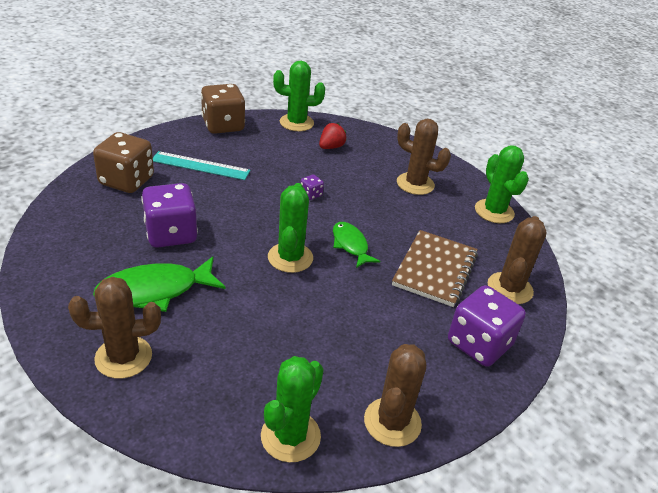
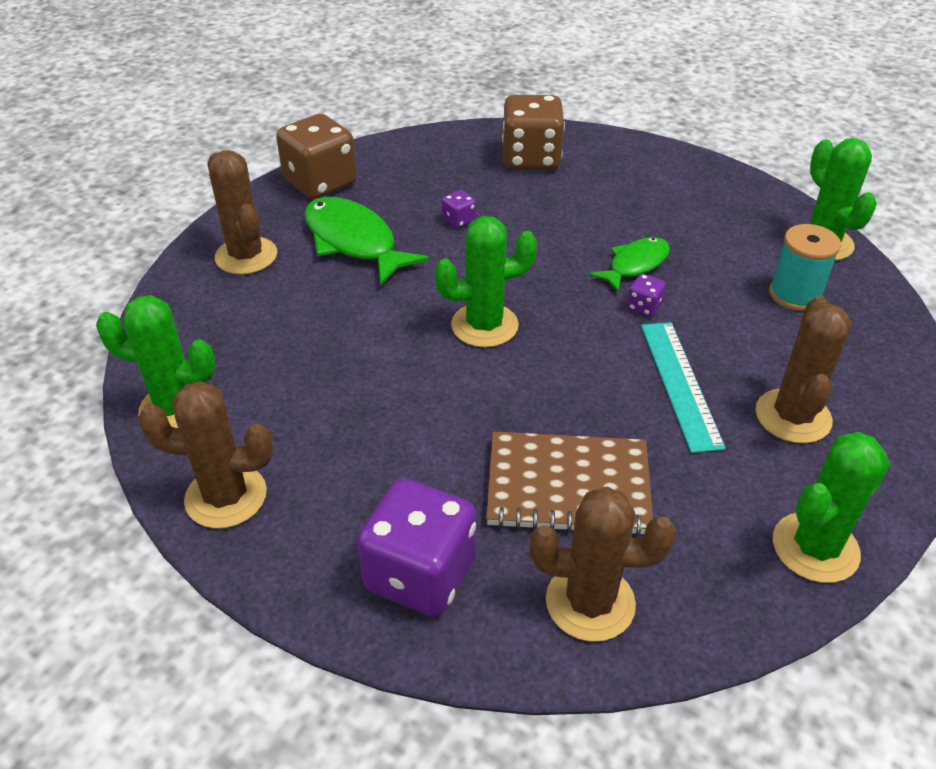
camera: 75 degrees right, 5 degrees up
(171, 234) = (458, 220): purple dice -> purple dice, size x0.43
(200, 166) = (615, 197): turquoise ruler -> turquoise ruler (680, 384)
(223, 125) = (730, 184): brown dice -> brown dice (320, 183)
(331, 147) = (795, 295): red strawberry -> turquoise spool
(350, 245) = (557, 376): green fish -> green fish (635, 265)

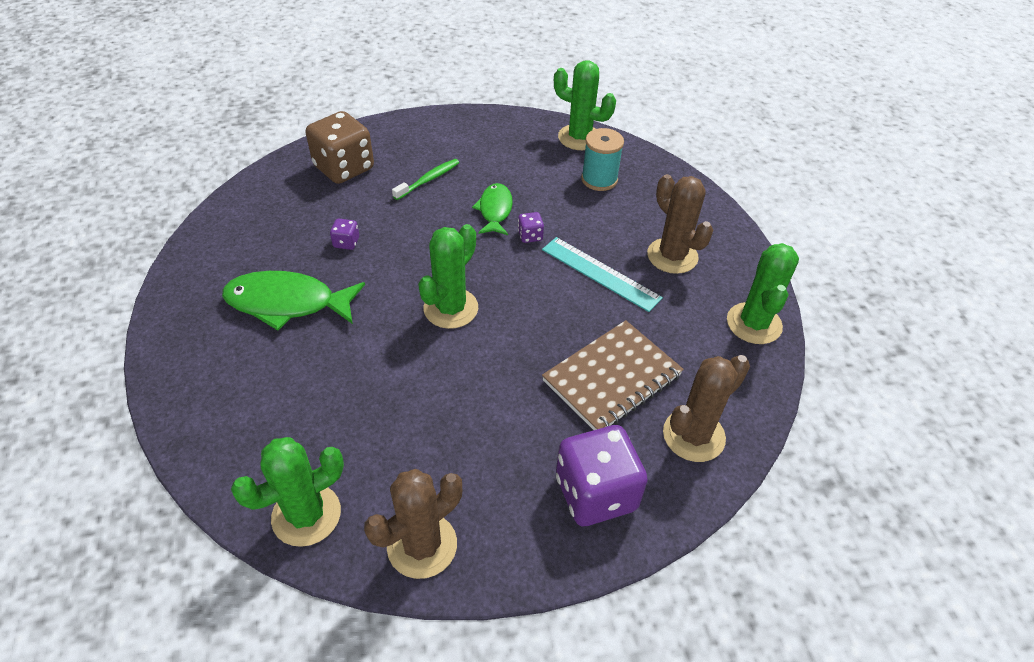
camera: 45 degrees left, 5 degrees up
(246, 256) = (212, 365): brown cactus -> none
(320, 183) = (201, 271): brown dice -> none
(599, 205) = (428, 180): none -> green toothbrush

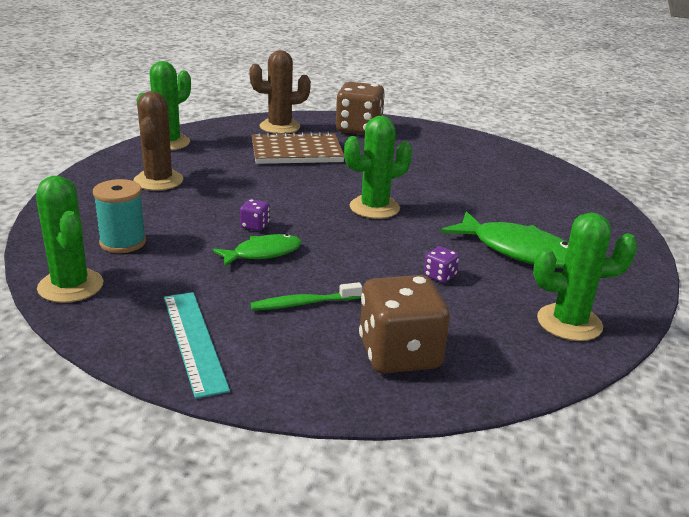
camera: 150 degrees left, 20 degrees down
(306, 515) = (530, 164): green cactus -> green cactus (569, 323)
(422, 545) = (467, 141): brown cactus -> none
(495, 210) = (263, 253): green fish -> green fish turned 150 degrees counterclockwise
(595, 493) = (359, 129): purple dice -> brown dice
(600, 273) = (230, 189): turquoise ruler -> turquoise ruler (193, 341)

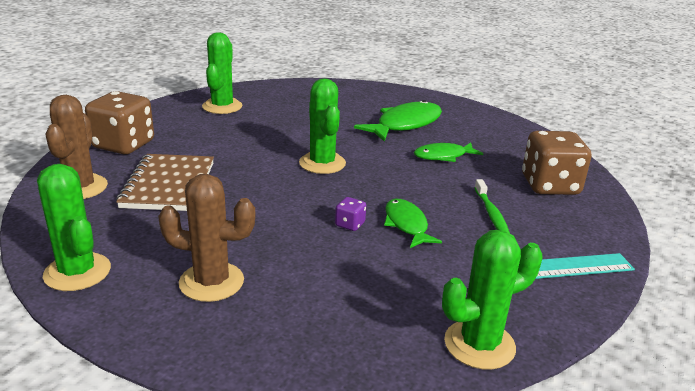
camera: 80 degrees left, 0 degrees up
(123, 242) = (379, 309): turquoise spool -> none
(440, 276) = (443, 156): purple dice -> green fish
(569, 323) = (498, 129): green cactus -> green cactus (222, 106)

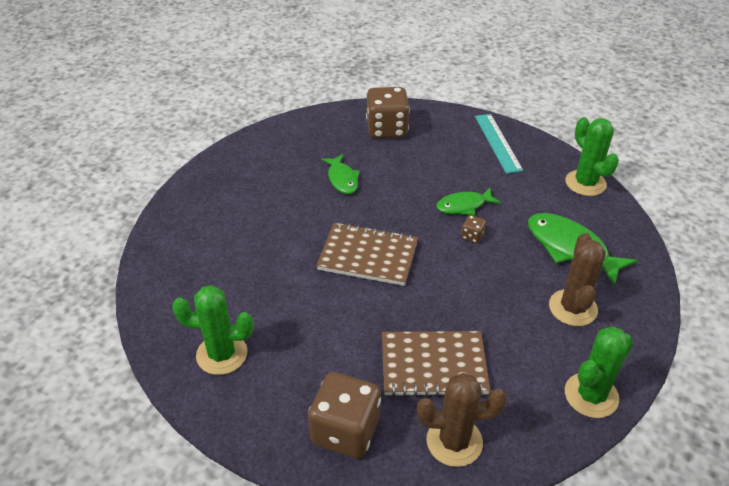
camera: 90 degrees left, 15 degrees up
(322, 163) = (368, 256): green cactus -> brown notebook
(350, 224) = (472, 236): purple dice -> brown dice
(405, 124) = (272, 199): green fish -> green fish (570, 248)
(491, 213) = (436, 163): green toothbrush -> none

